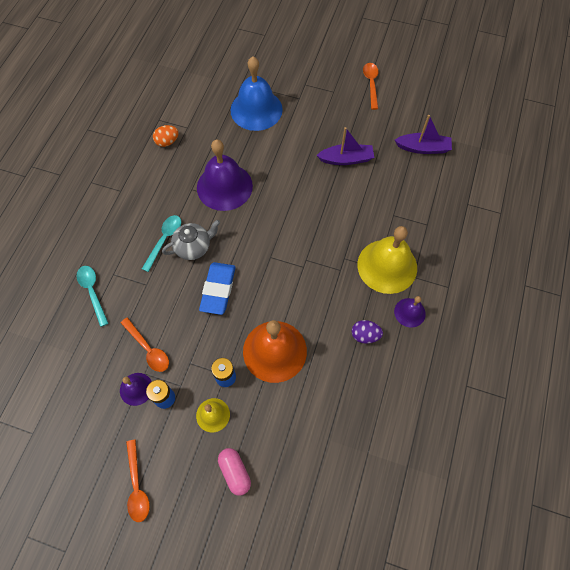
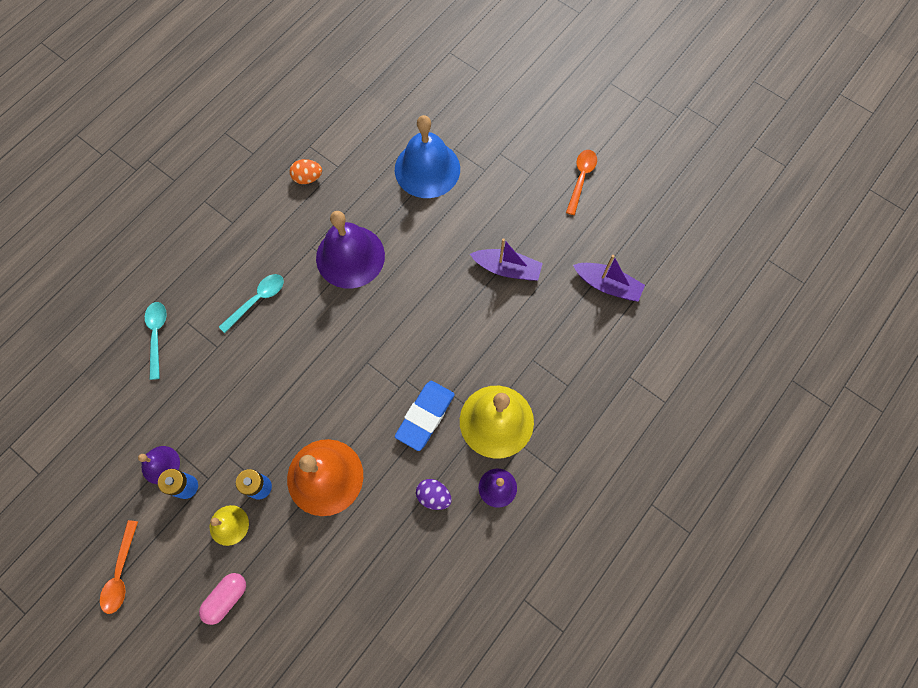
camera: 20 degrees right, 5 degrees up
(148, 349) = (190, 424): orange spoon -> none
(193, 247) = (286, 320): grey teapot -> none
(218, 289) = (292, 381): blue eraser -> blue eraser (425, 416)
(235, 472) = (226, 598): pink capsule -> pink capsule turned 45 degrees clockwise

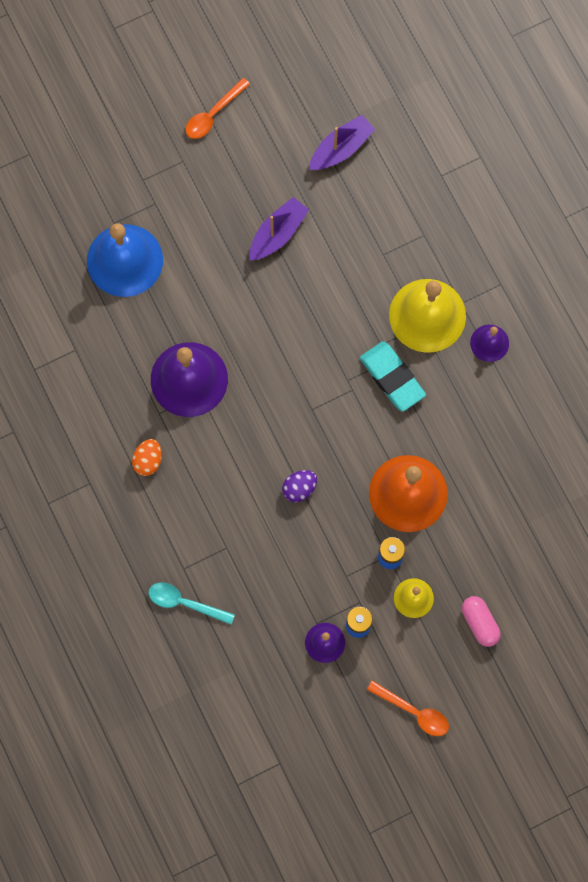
camera: 65 degrees left, 5 degrees up
(257, 300) = (193, 489): turquoise spoon -> none
(308, 178) = (74, 386): orange egg -> orange egg (148, 461)
(425, 416) = (392, 378): blue eraser -> turquoise eraser
(434, 496) = (471, 403): purple egg -> purple egg (299, 488)
(581, 178) = (213, 114): orange spoon -> orange spoon turned 90 degrees counterclockwise

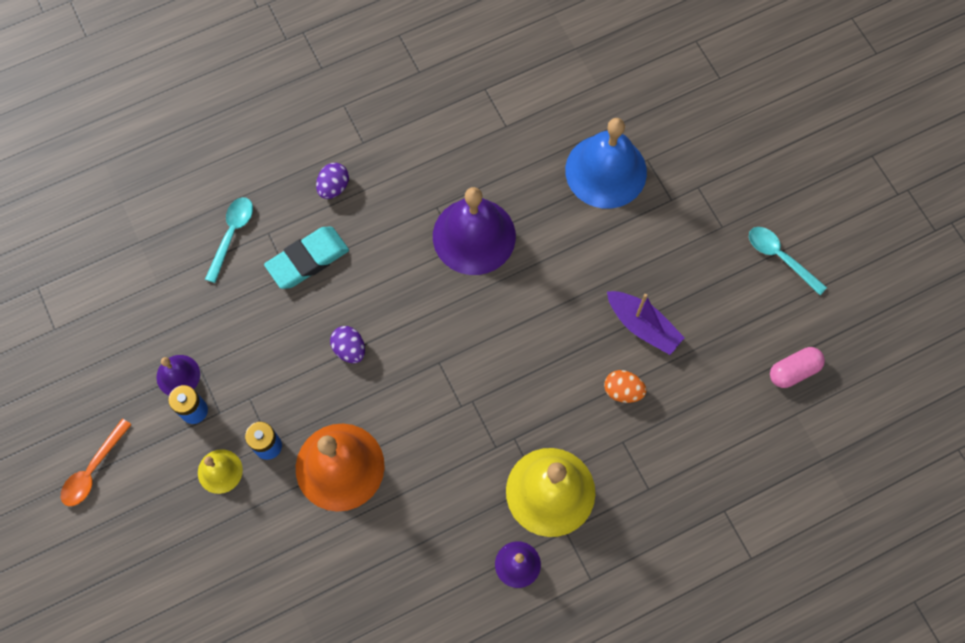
camera: 90 degrees right, 5 degrees down
(137, 509) = (334, 187): none -> purple egg
(148, 461) = (385, 197): orange egg -> orange egg (623, 391)
(213, 114) = (780, 257): orange spoon -> turquoise spoon
(341, 148) = (750, 395): purple boat -> none
(392, 378) = (475, 450): turquoise eraser -> turquoise eraser (308, 260)
(480, 623) = (185, 545): pink capsule -> pink capsule (793, 371)

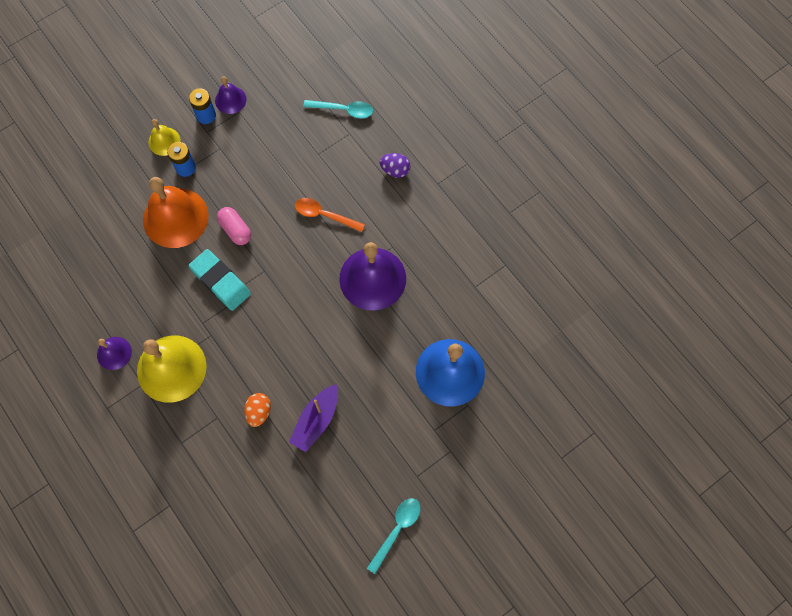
camera: 80 degrees right, 0 degrees up
(93, 470) = (157, 64): orange spoon -> orange spoon (324, 215)
(308, 260) = (332, 164): turquoise eraser -> turquoise eraser (220, 281)
(349, 349) = (266, 207): purple egg -> none
(793, 371) = (294, 551): pink capsule -> pink capsule (235, 230)

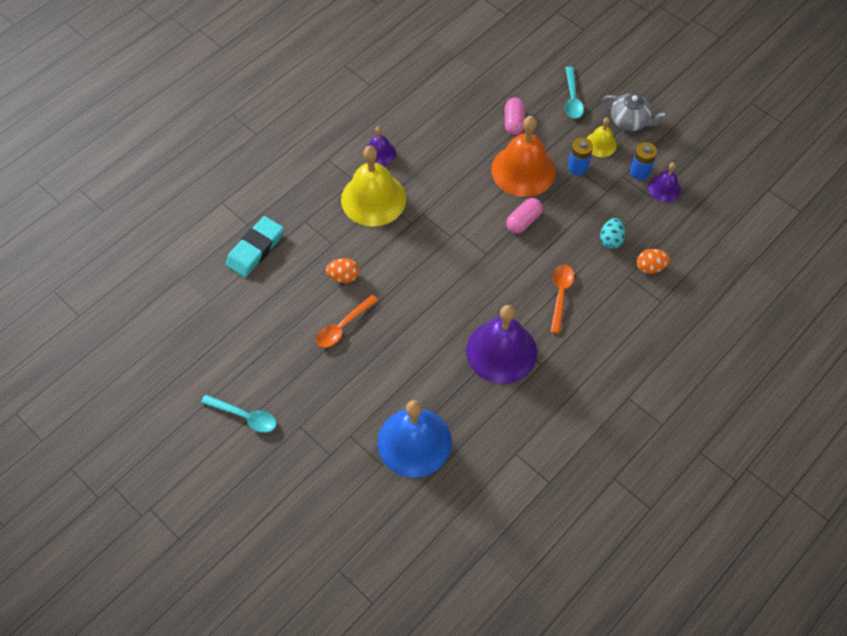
camera: 80 degrees right, 10 degrees down
(114, 214) = (514, 122): none -> pink capsule
(145, 109) = (629, 122): none -> grey teapot
(220, 281) = (467, 219): turquoise eraser -> turquoise eraser (255, 249)
(275, 159) = (610, 240): none -> turquoise egg
(312, 133) = (650, 267): none -> orange egg
(316, 420) = (343, 326): purple boat -> orange spoon
(344, 110) = (687, 291): turquoise spoon -> turquoise spoon (572, 99)
(395, 170) = (631, 352): purple egg -> none

